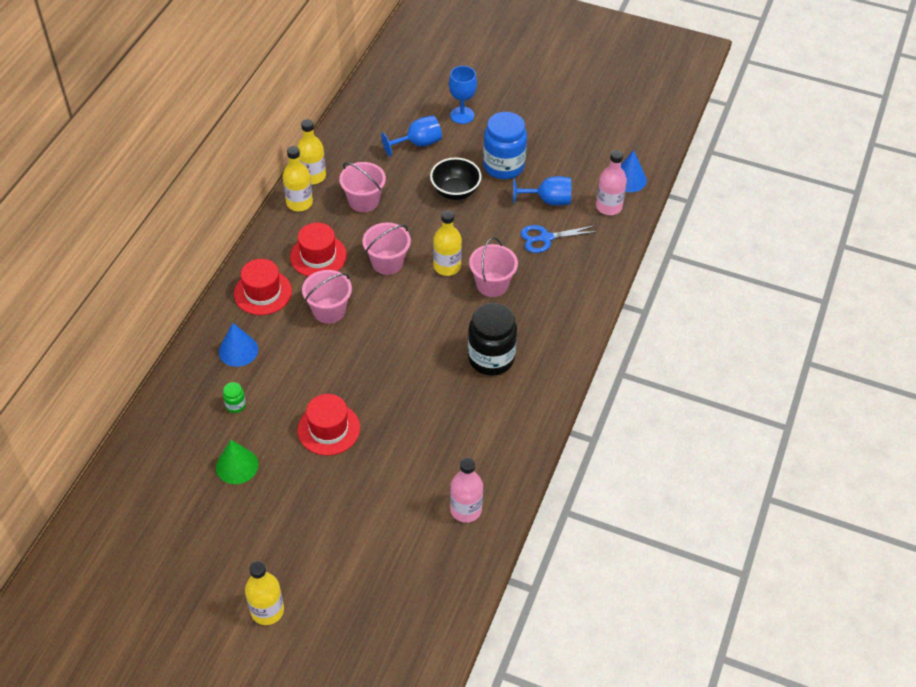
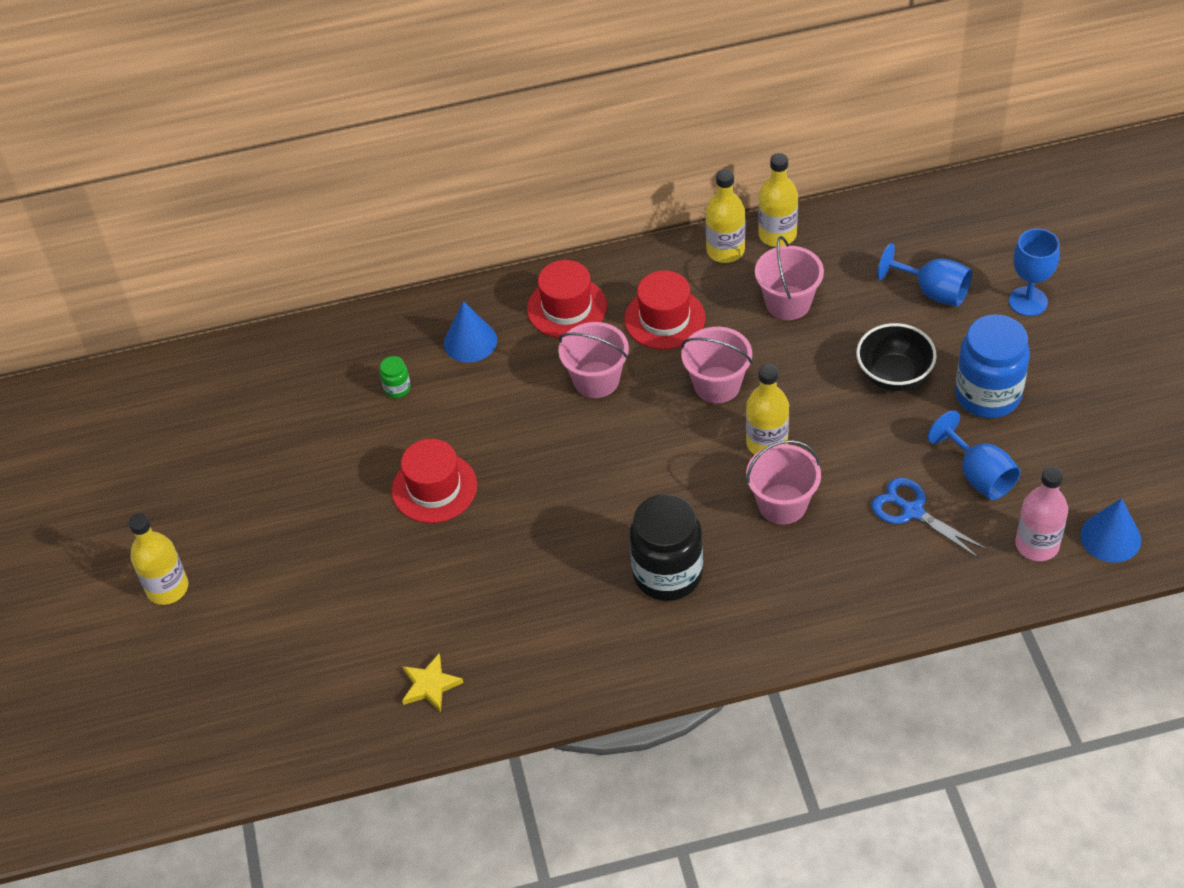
camera: 60 degrees right, 0 degrees up
(237, 465) = (322, 442): green cone -> none
(466, 510) = (430, 685): pink bottle -> yellow star

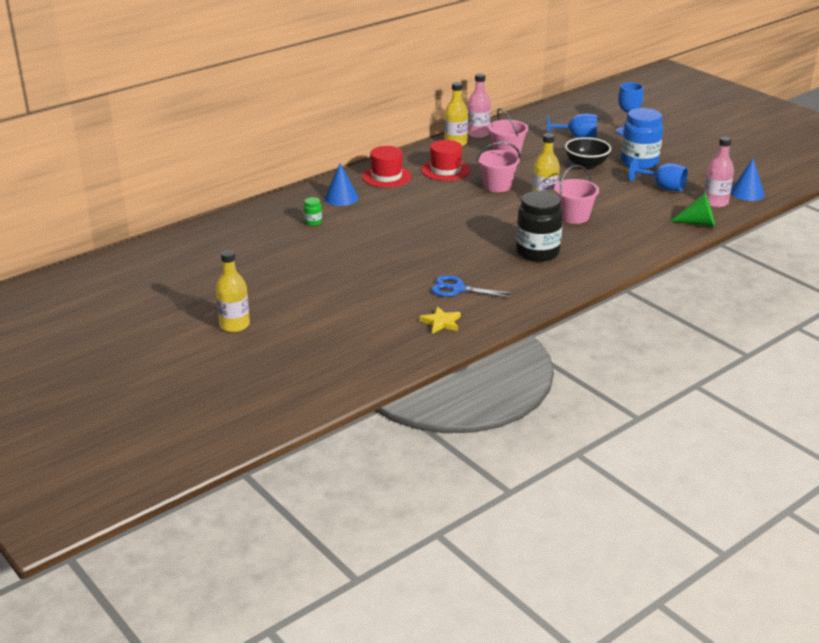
camera: 30 degrees left, 20 degrees down
(434, 488) = (371, 252): red hat -> none
(596, 380) = (428, 197): pink bucket -> none
(777, 235) = (478, 134): yellow bottle -> pink bottle
(912, 511) = (643, 205): blue scissors -> blue scissors (458, 289)
(968, 588) = (698, 223): none -> green cone

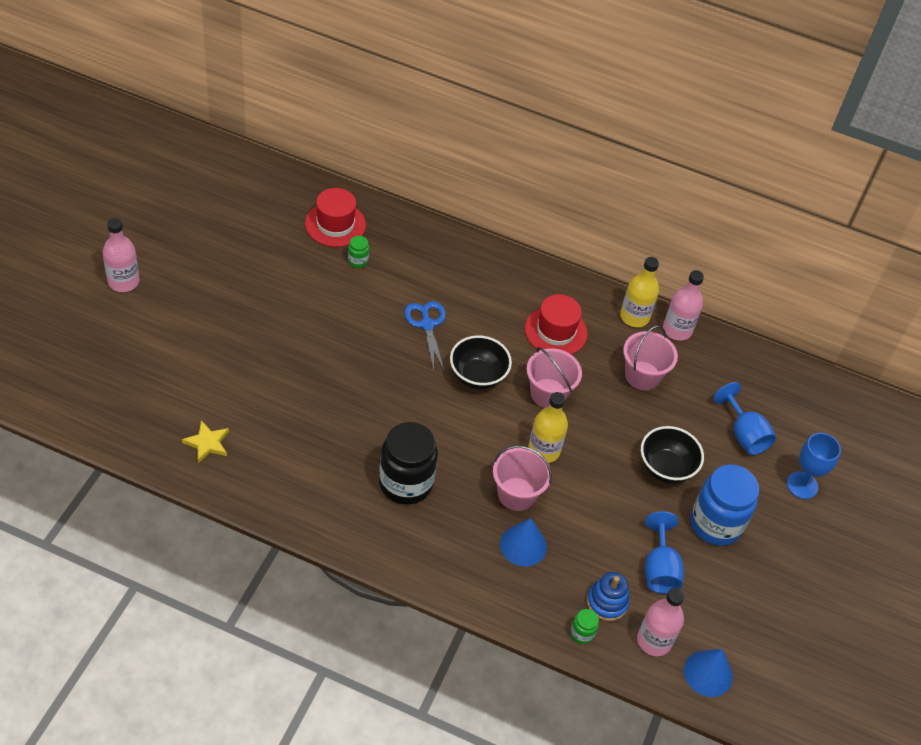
camera: 55 degrees right, 20 degrees up
(234, 325) = (123, 281): yellow bottle -> pink bottle
(341, 198) = (426, 263): blue cone -> blue cone (523, 545)
(386, 176) = (503, 283): red hat -> red hat (335, 224)
(458, 289) = (283, 435): blue scissors -> blue scissors (427, 325)
(462, 205) = (477, 376): none -> black bowl
(678, 209) = (607, 602): none -> blue stacking toy
(698, 223) = (582, 633): green cone -> green jar

